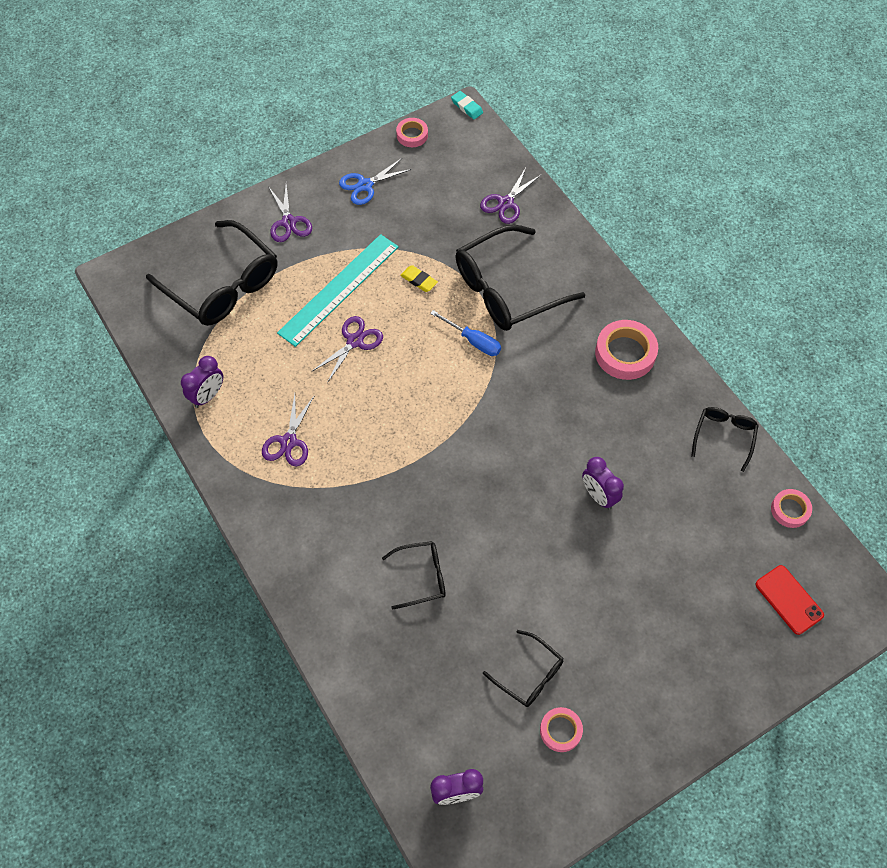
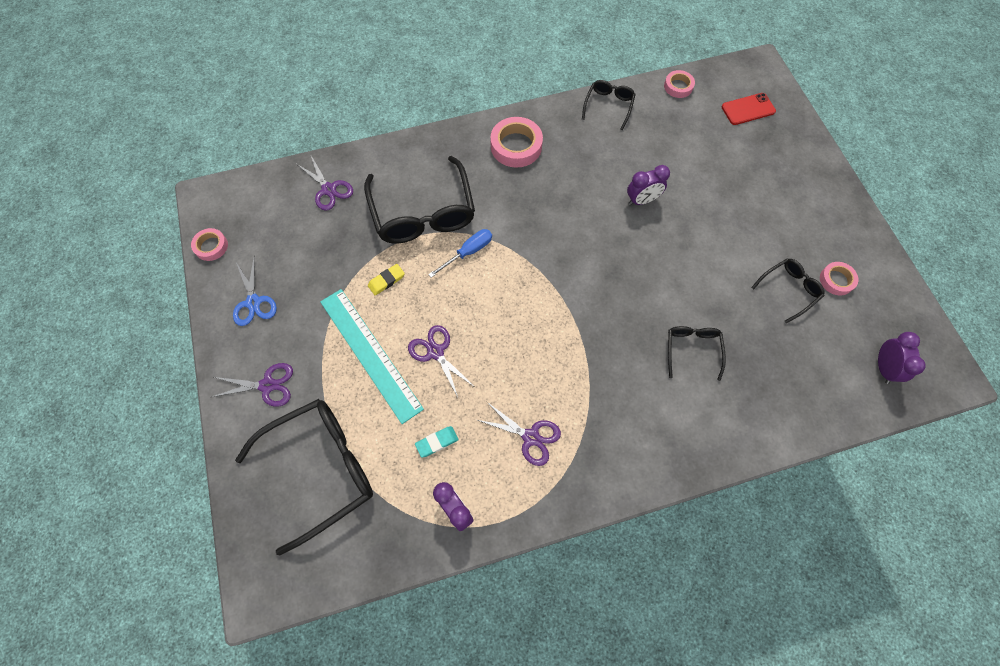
camera: 75 degrees left, 5 degrees up
(467, 107) = (201, 192): turquoise eraser -> turquoise eraser (437, 442)
(724, 436) = (608, 106): black glasses -> black glasses turned 75 degrees clockwise

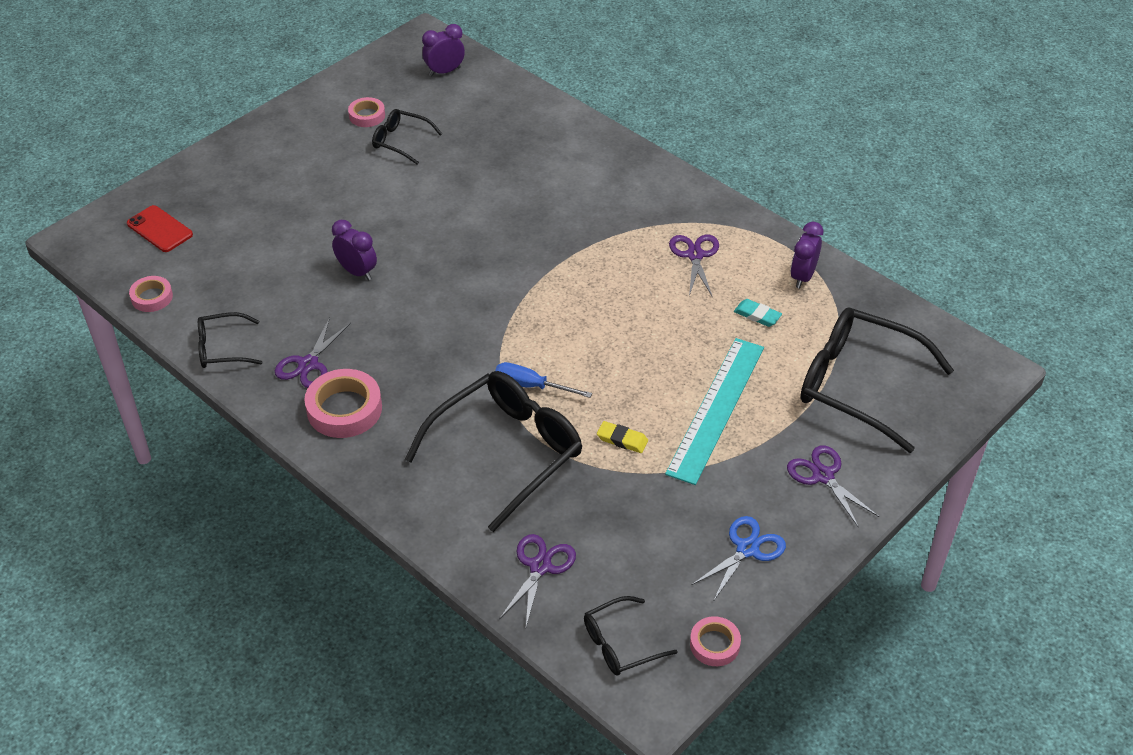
camera: 120 degrees left, 20 degrees down
(435, 352) = (670, 358): purple scissors -> purple scissors (308, 364)
(692, 349) = (517, 183): black glasses -> black glasses (620, 644)

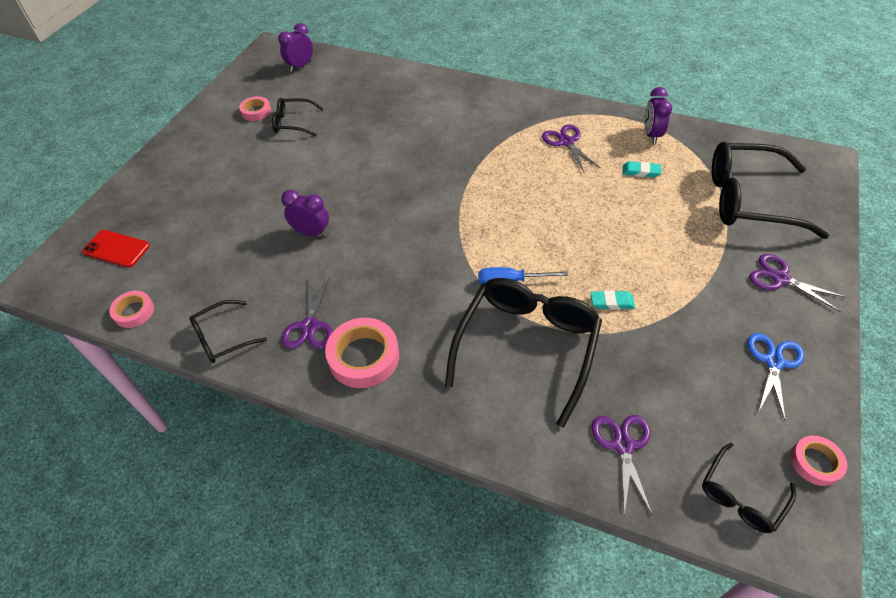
camera: 20 degrees left, 5 degrees up
(622, 439) = (612, 302): yellow eraser -> turquoise eraser
(716, 409) = (664, 252): turquoise ruler -> none

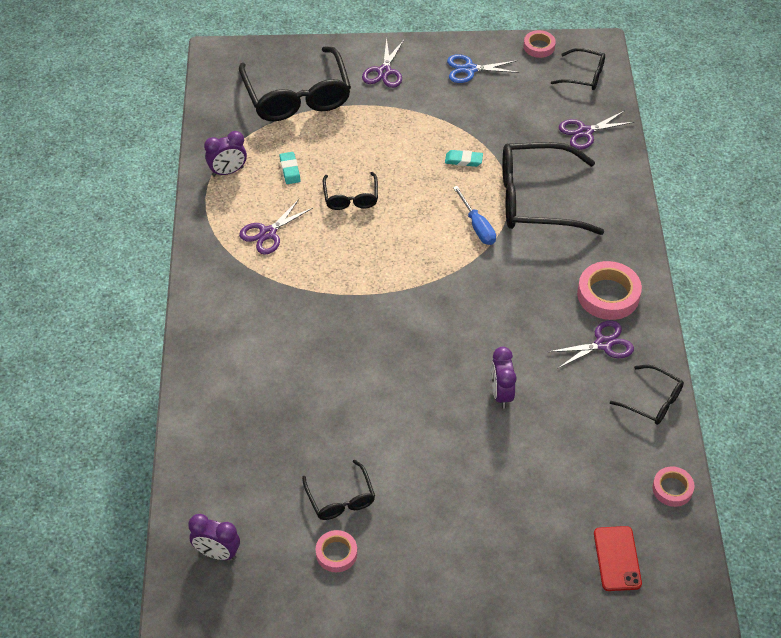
camera: 115 degrees left, 0 degrees up
(588, 201) = (351, 198): none -> black glasses
(612, 302) = (463, 160): turquoise eraser -> turquoise eraser turned 60 degrees counterclockwise

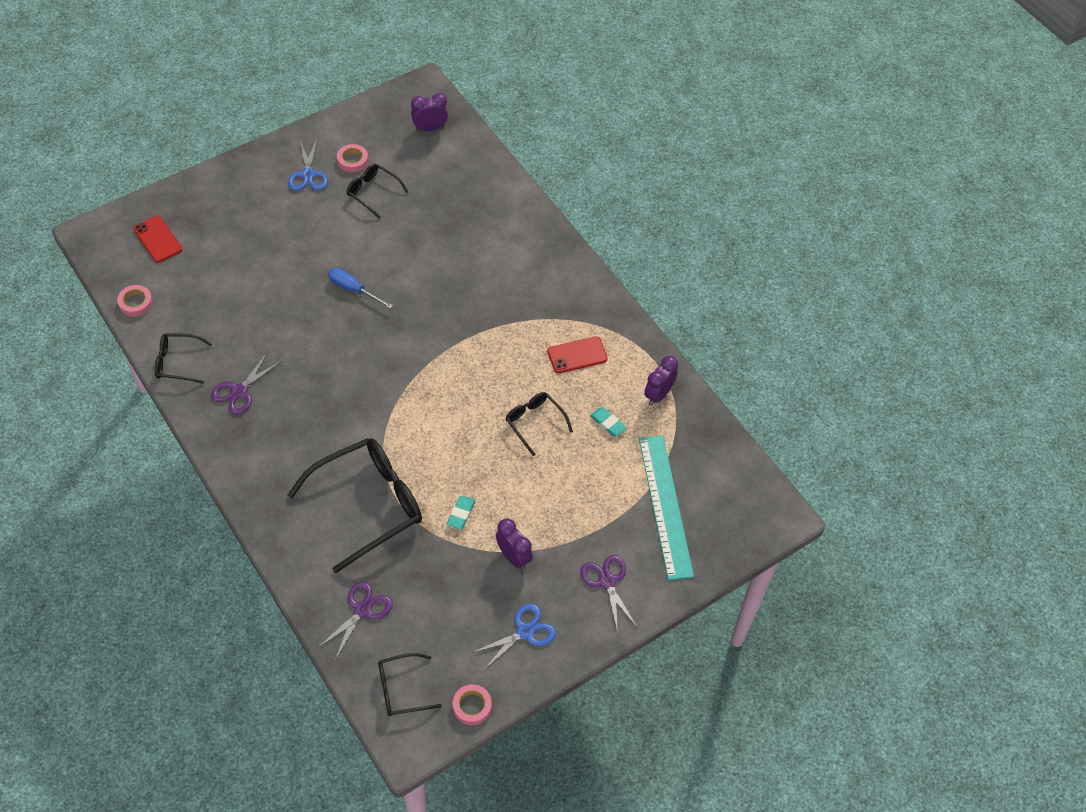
camera: 145 degrees right, 5 degrees up
(268, 233) = (577, 355): purple scissors -> red phone
(297, 96) = (665, 506): black glasses -> turquoise ruler
(400, 560) = (308, 175): none -> blue scissors
(463, 160) = (461, 514): turquoise eraser -> turquoise eraser turned 45 degrees counterclockwise
(477, 226) = (406, 449): blue screwdriver -> blue screwdriver (353, 289)
(501, 394) = (301, 313): purple clock -> purple clock (513, 557)
(608, 295) = (255, 438): pink tape -> none

